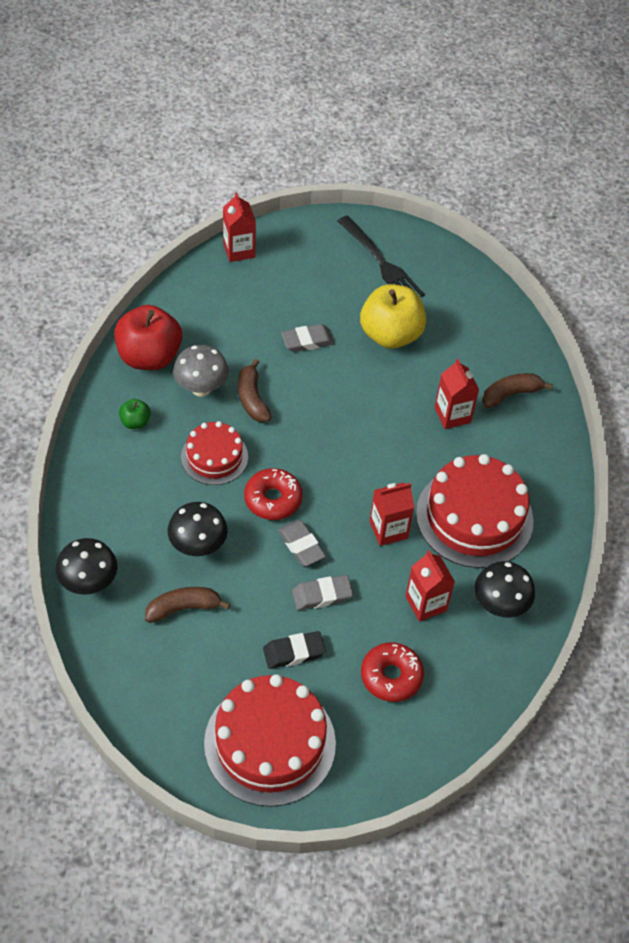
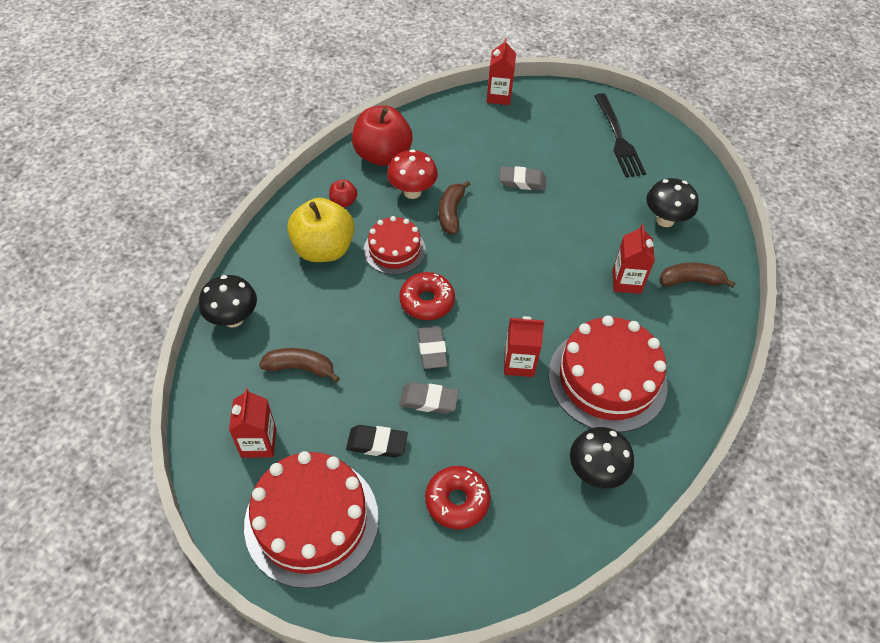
camera: 25 degrees right, 0 degrees up
(135, 422) = (343, 202): green apple -> red apple
(198, 546) = (341, 319): black mushroom -> black mushroom (665, 220)
(201, 388) = (412, 192): grey mushroom -> red mushroom
(390, 335) = (599, 197): yellow apple -> yellow apple (324, 249)
(426, 603) = (523, 443): red carton -> red carton (258, 443)

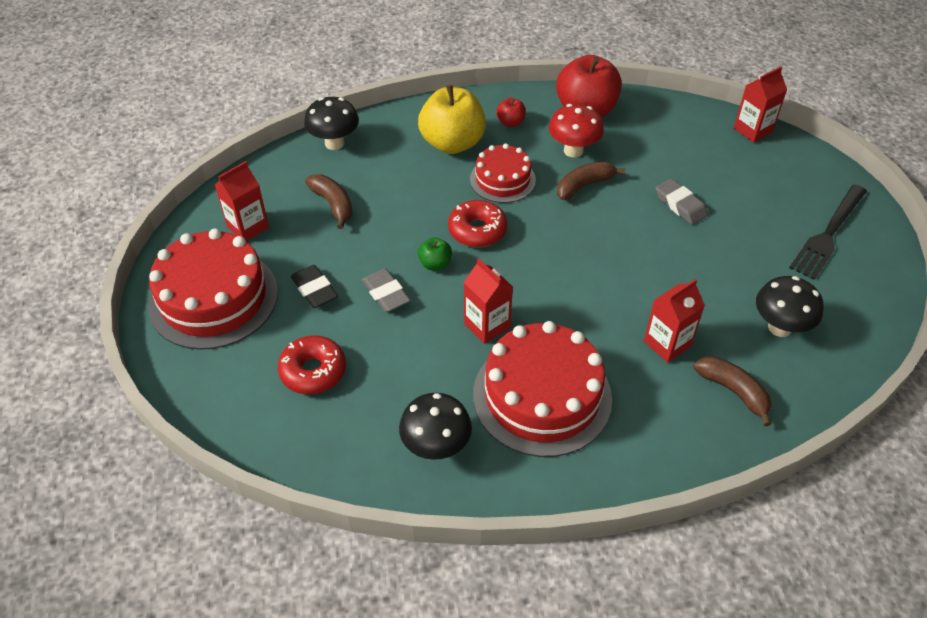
camera: 50 degrees right, 5 degrees down
(432, 349) = (435, 264): grey eraser -> green apple

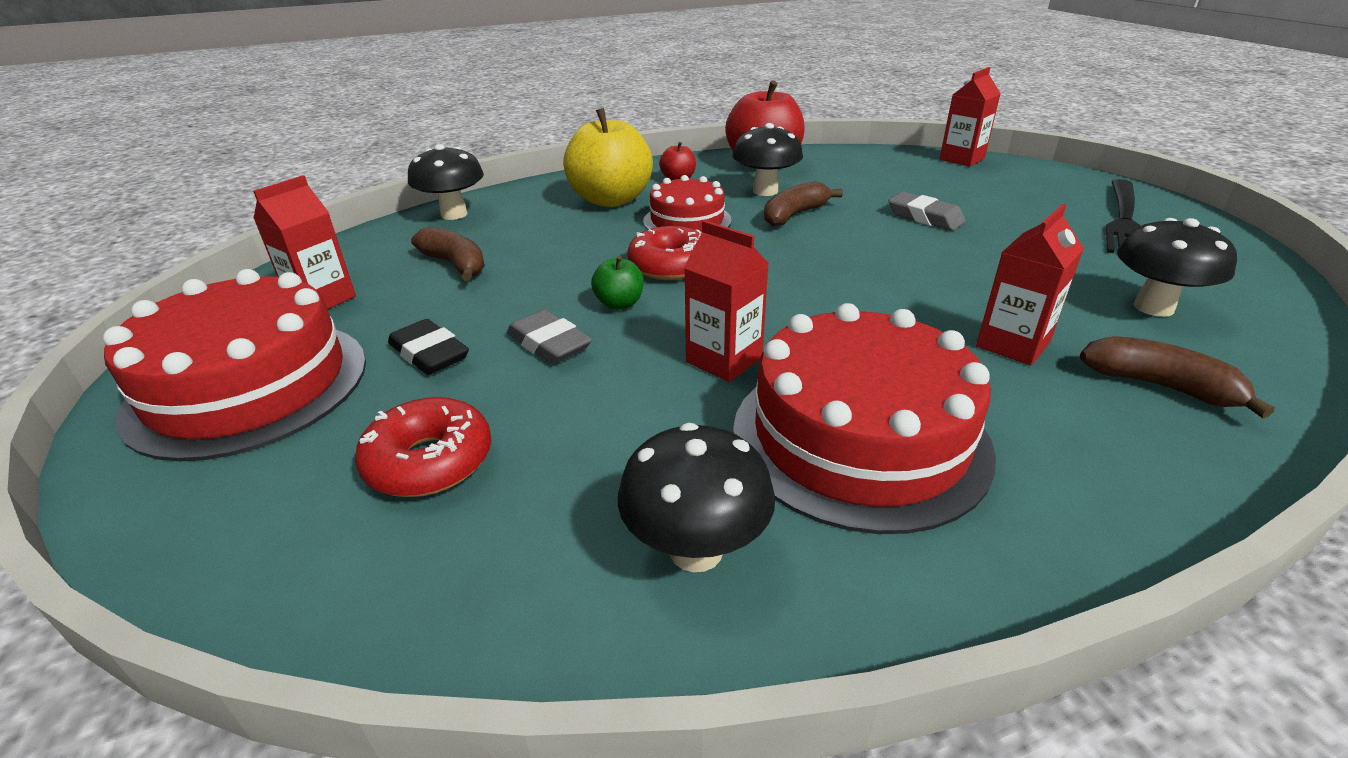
camera: 10 degrees left, 15 degrees down
(573, 151) = (765, 191): red mushroom -> black mushroom

